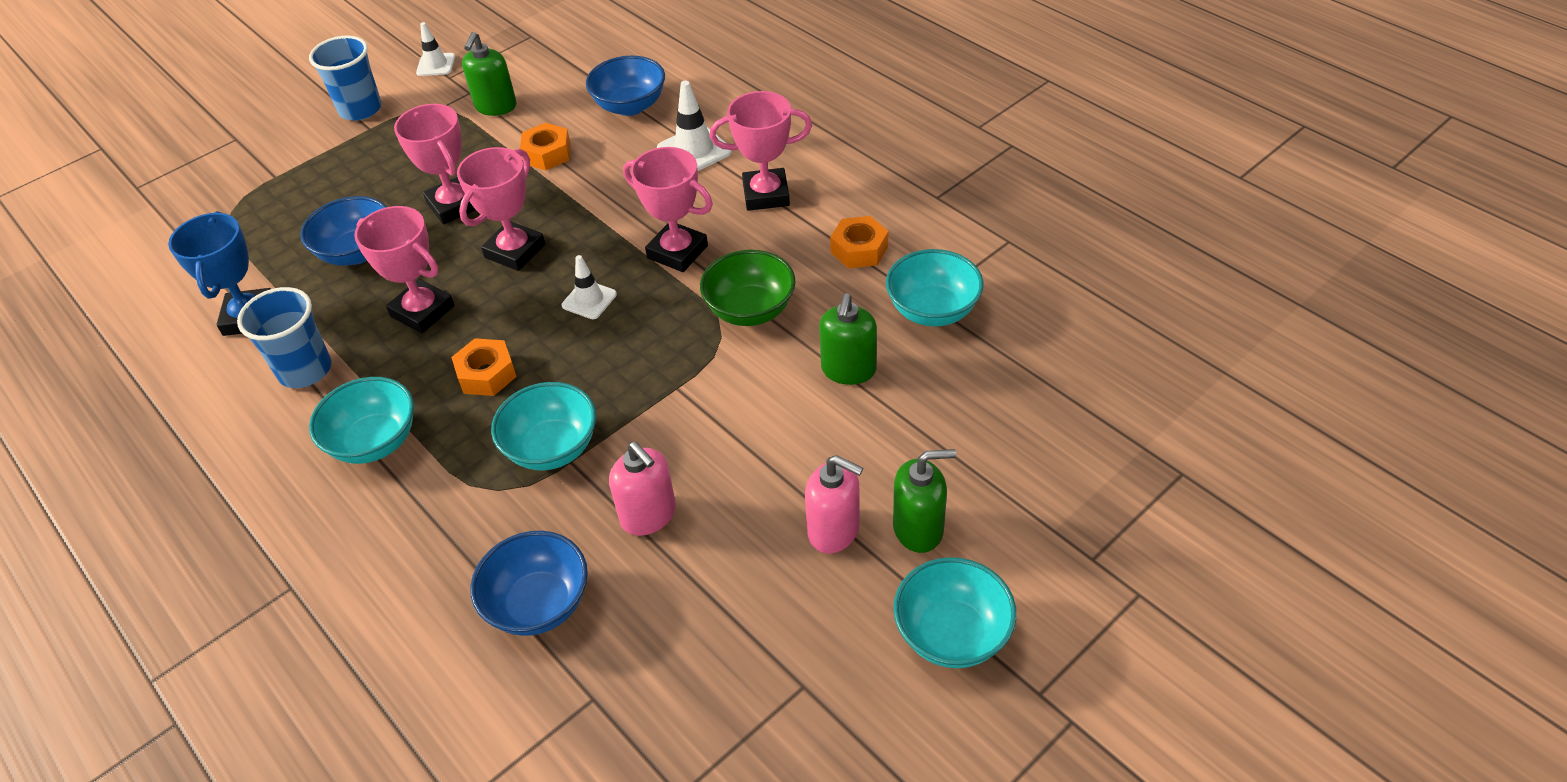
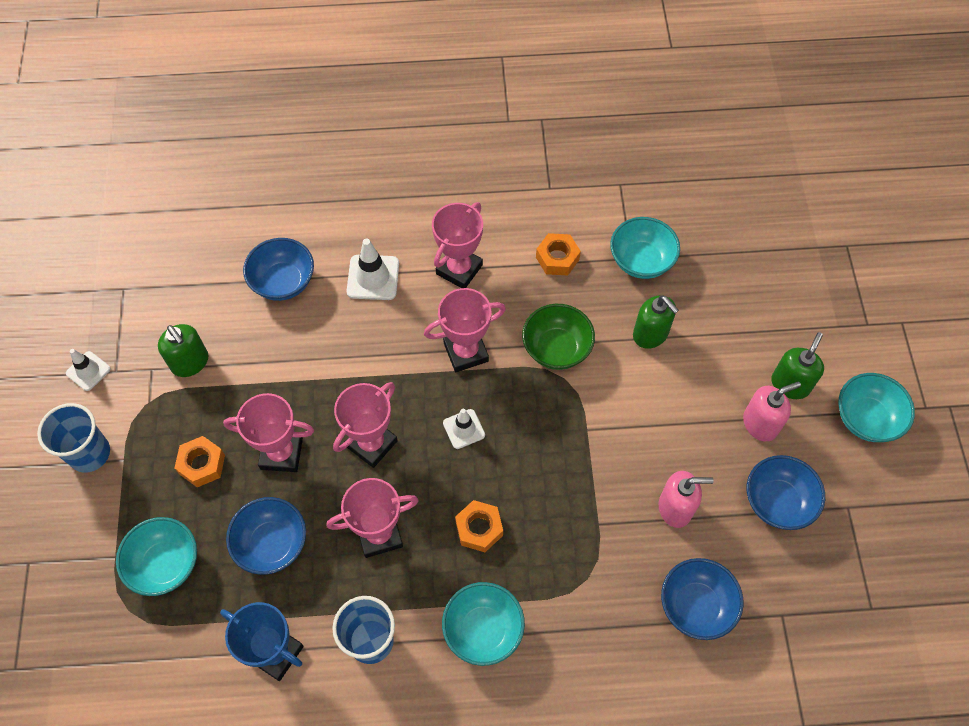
camera: 55 degrees left, 15 degrees up
(515, 251) = (371, 443): pink trophy -> pink trophy turned 60 degrees clockwise
(547, 154) = (283, 363): orange nut -> orange nut (202, 464)
(552, 448) = (578, 528): turquoise bowl -> turquoise bowl (165, 564)
(743, 607) = (777, 502): none -> blue bowl

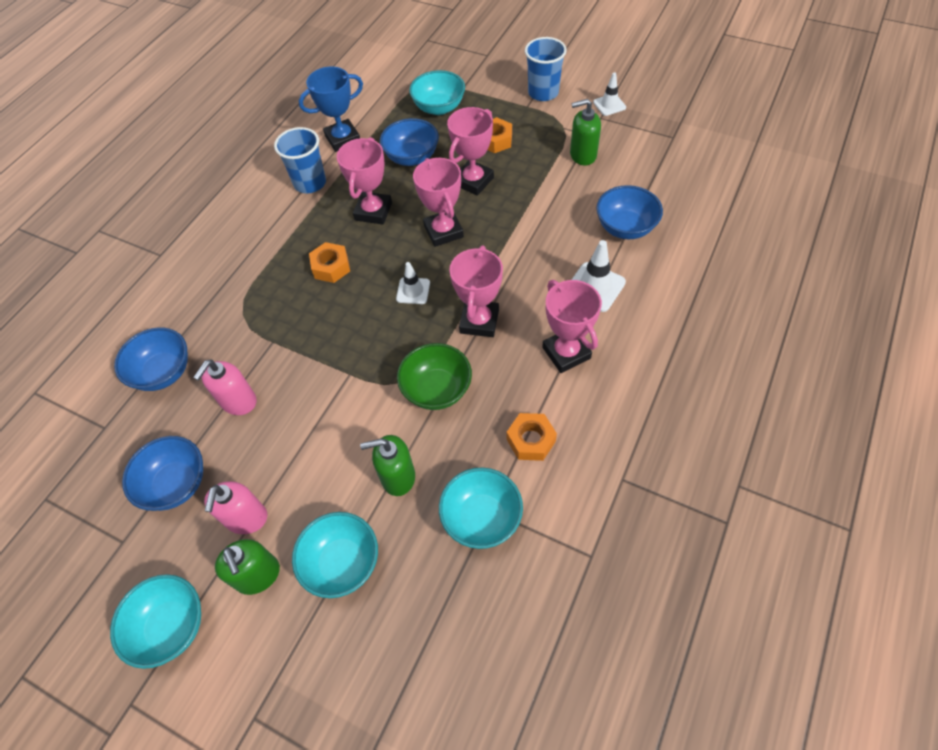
camera: 125 degrees right, 5 degrees down
(483, 630) = (265, 240): turquoise bowl -> turquoise bowl (342, 563)

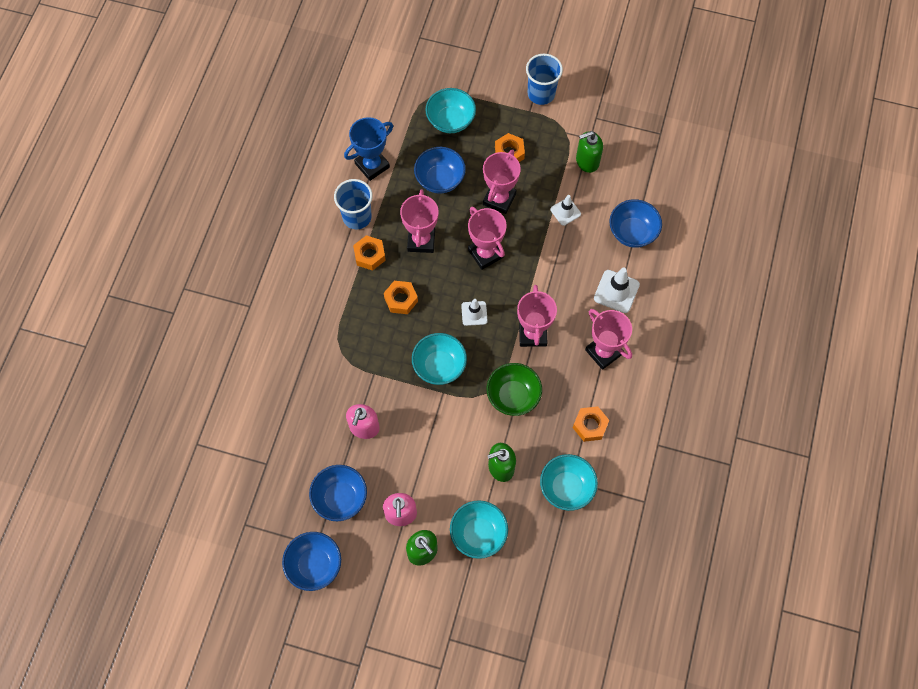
camera: 15 degrees left, 10 degrees up
(164, 372) = (295, 412): blue bowl -> blue bowl (314, 565)
(171, 626) = (374, 594): turquoise bowl -> turquoise bowl (439, 366)
(311, 220) = (369, 255): none -> orange nut
(609, 105) = (601, 102): white traffic cone -> white traffic cone (565, 211)

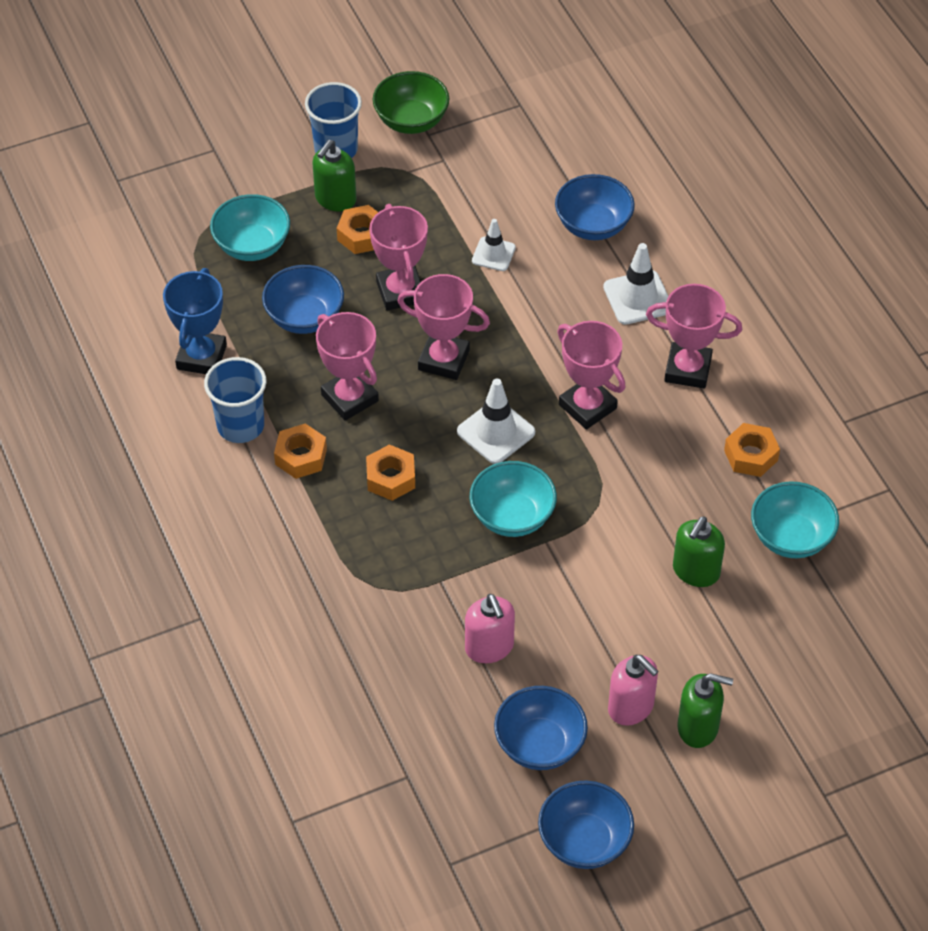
camera: 40 degrees left, 15 degrees down
(474, 313) = (496, 432): white traffic cone -> white traffic cone, size x1.53
(478, 533) = (742, 659): turquoise bowl -> none
(513, 396) = (632, 487): green bowl -> green bowl (411, 121)
(587, 161) = (464, 186): green soap dispenser -> green soap dispenser (335, 199)

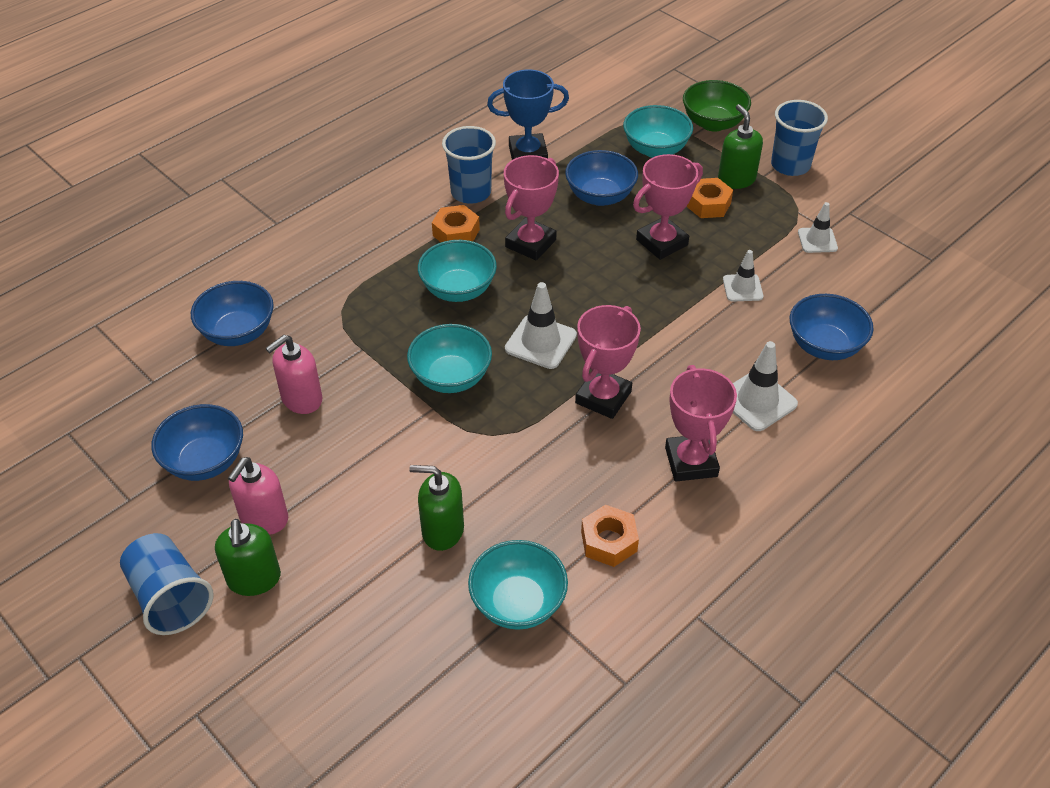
camera: 70 degrees right, 5 degrees down
(335, 199) = (736, 179): green soap dispenser -> green soap dispenser turned 60 degrees clockwise
(391, 478) = (458, 289): orange nut -> turquoise bowl
(411, 121) = (856, 198): green bowl -> green bowl (713, 123)
(444, 360) = (603, 288): pink trophy -> none
(455, 174) = (817, 240): none -> white traffic cone
(584, 841) = (105, 521): blue bowl -> blue bowl (238, 332)
(695, 797) = (170, 597): none -> blue cup

